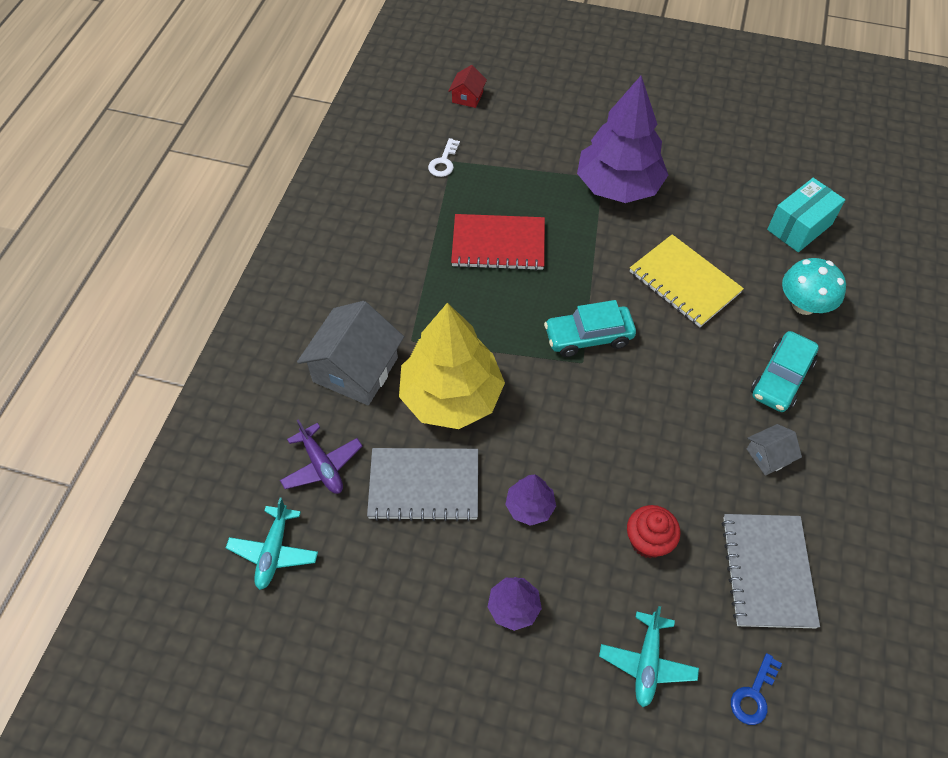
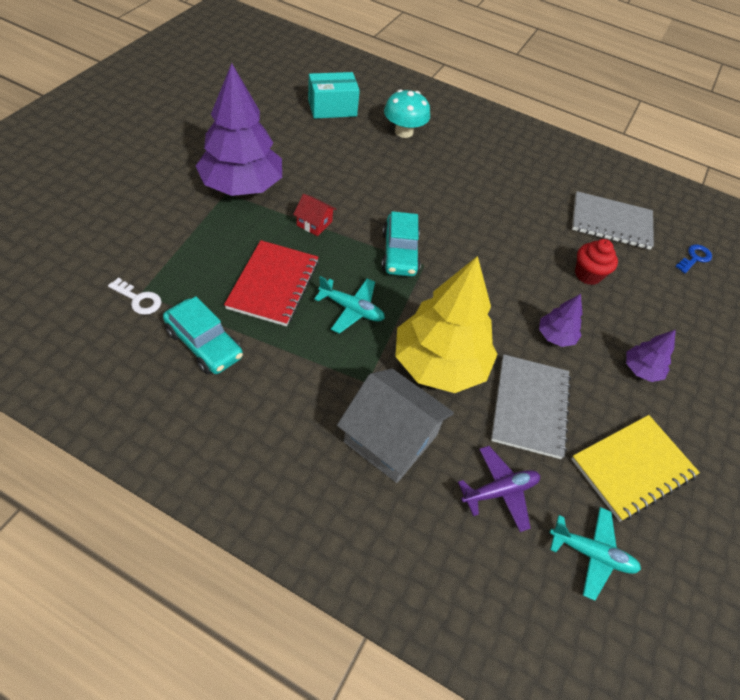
camera: 85 degrees left, 5 degrees down
(467, 97) = (52, 256): red house -> red house (314, 223)
(647, 662) = (678, 303): turquoise plane -> turquoise plane (351, 309)
(684, 282) = (363, 182): yellow notebook -> yellow notebook (632, 468)
(753, 695) = (694, 258): blue key -> blue key turned 90 degrees counterclockwise
(768, 456) = (525, 192): grey house -> none
(781, 379) = (464, 164): turquoise car -> turquoise car (204, 344)
(799, 227) = (332, 108): turquoise box -> turquoise box turned 75 degrees counterclockwise

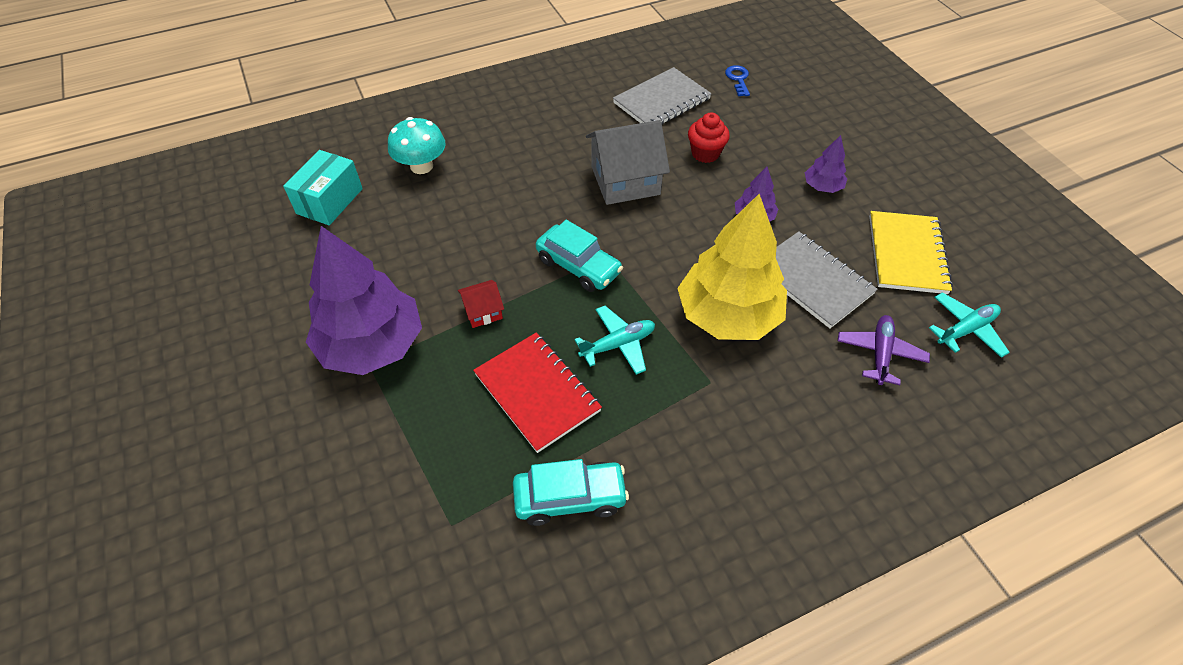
camera: 45 degrees left, 0 degrees up
(139, 299) = (460, 532): white key -> none
(390, 438) = (783, 400): grey house -> grey house (625, 180)

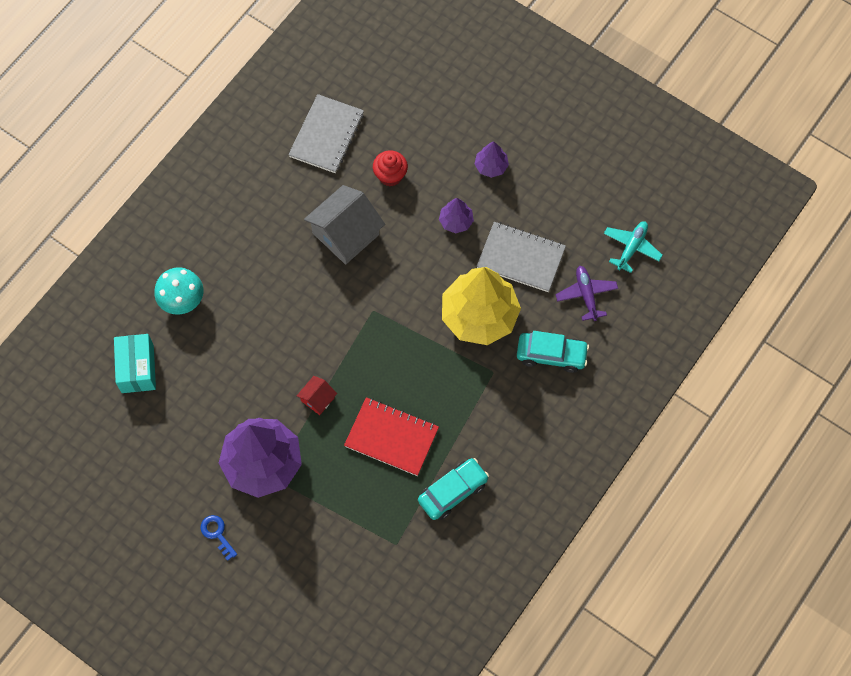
camera: 30 degrees left, 15 degrees up
(578, 266) = (358, 329): turquoise car -> turquoise car (551, 355)
(618, 344) = (421, 376): turquoise plane -> none
(738, 79) = (374, 78): blue key -> blue key (217, 534)
(906, 254) = (573, 201): yellow notebook -> none

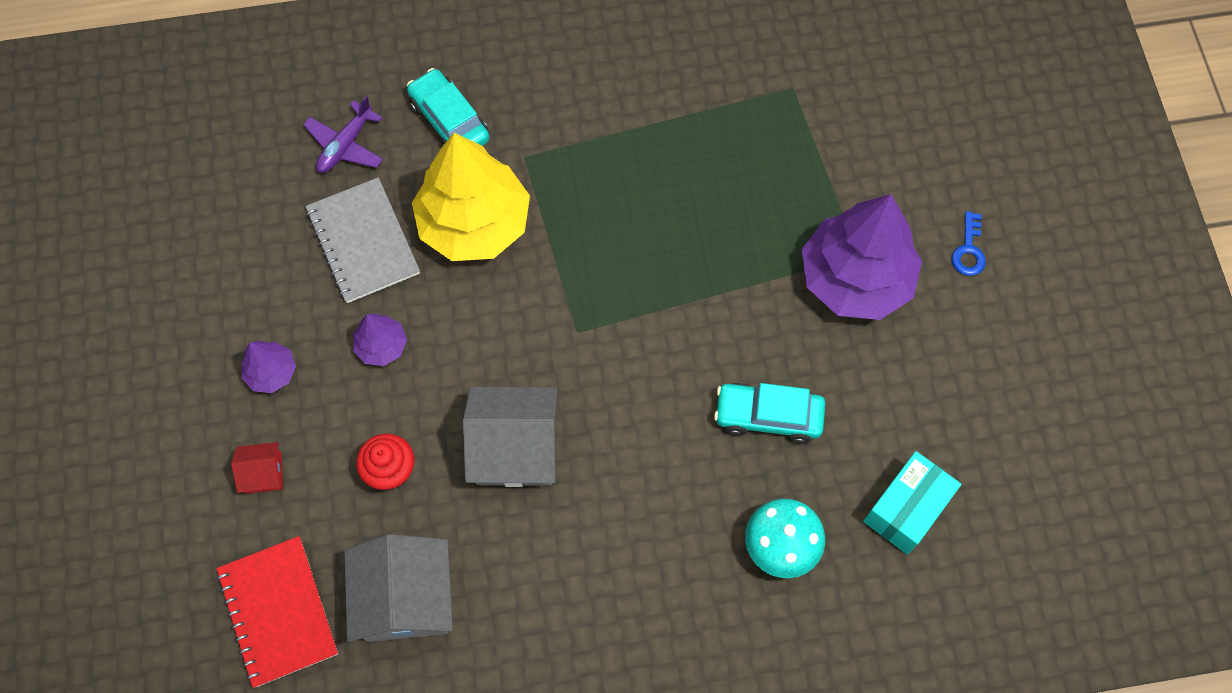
camera: 135 degrees left, 0 degrees up
(317, 399) = (733, 291): red house -> red house (263, 473)
(326, 135) = (405, 598): grey notebook -> grey house
(391, 437) = (695, 186): red notebook -> red notebook (278, 612)
(453, 491) = (688, 85): turquoise car -> turquoise car (768, 416)
(631, 248) = (244, 149): turquoise plane -> none

